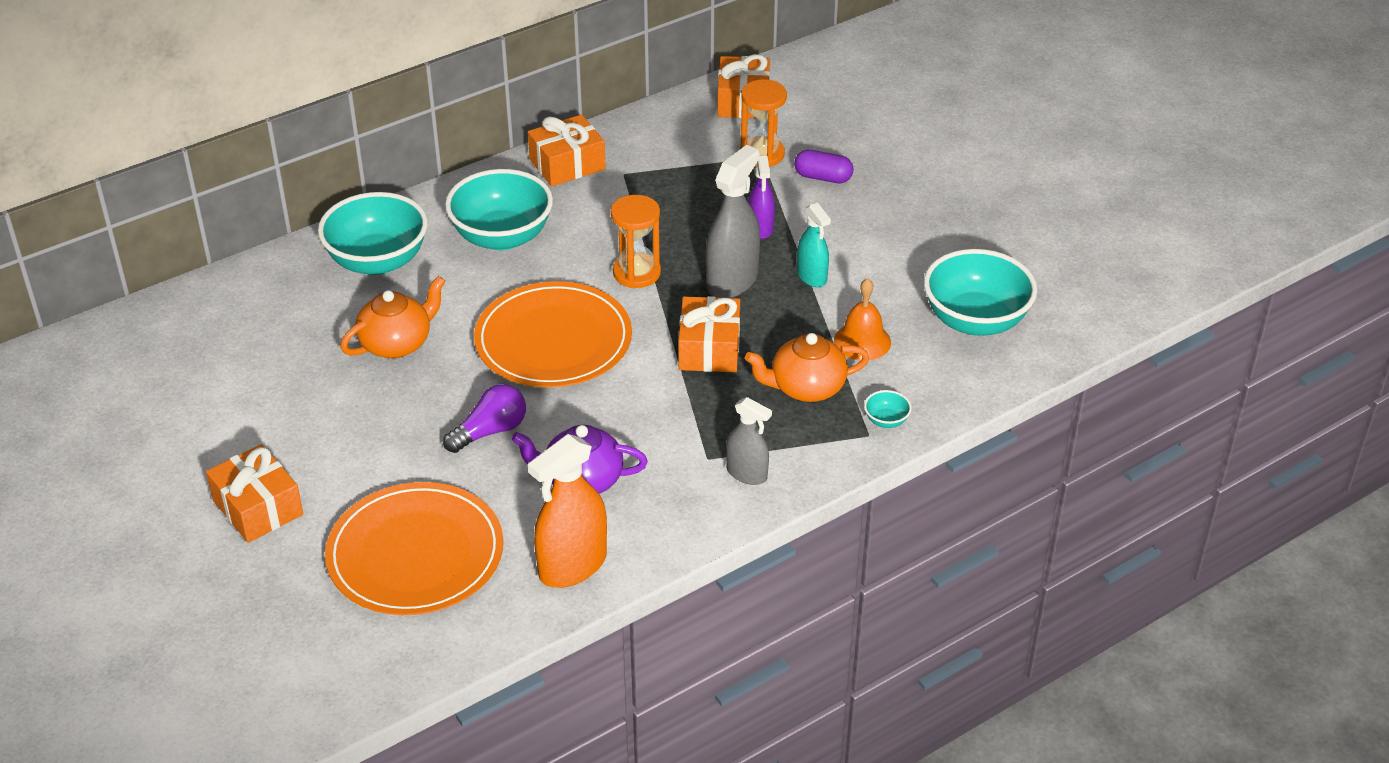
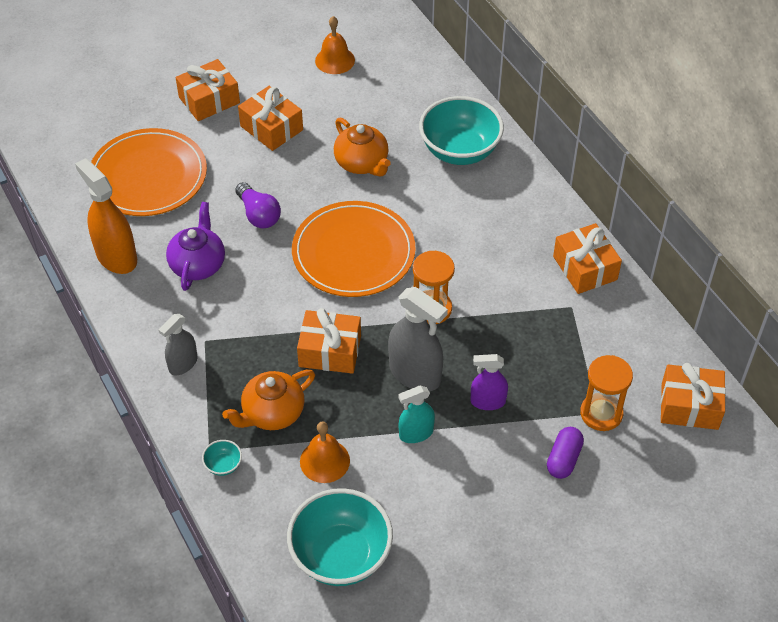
camera: 95 degrees right, 10 degrees up
(187, 384) = (335, 60): none -> orange bell
(323, 435) = (271, 128): none -> orange gift
(502, 237) = (485, 223): turquoise bowl -> none
(806, 388) = (272, 413): orange teapot -> orange teapot turned 120 degrees counterclockwise

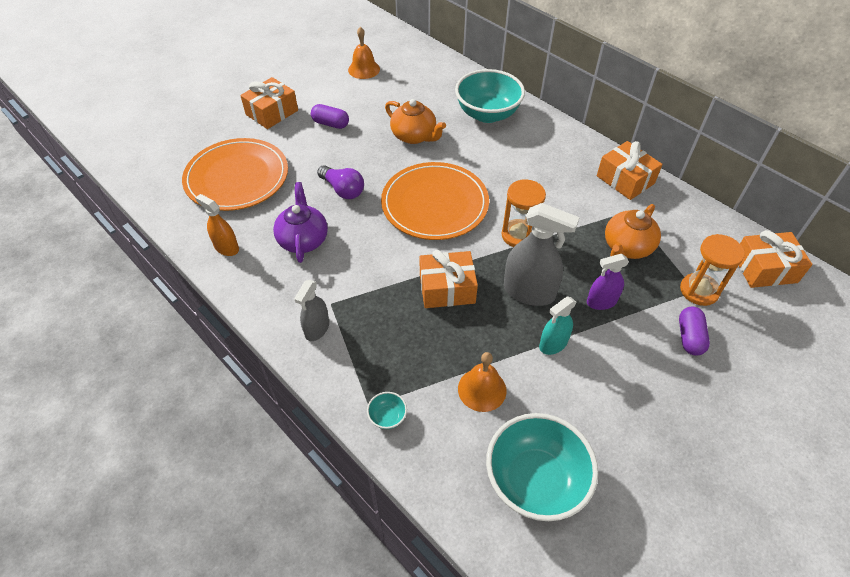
camera: 15 degrees left, 0 degrees up
(116, 257) = (226, 248): orange spray bottle -> orange spray bottle, size x0.60
(271, 128) = (330, 124): orange gift -> purple capsule
(272, 413) = (416, 355): orange teapot -> orange teapot (627, 247)

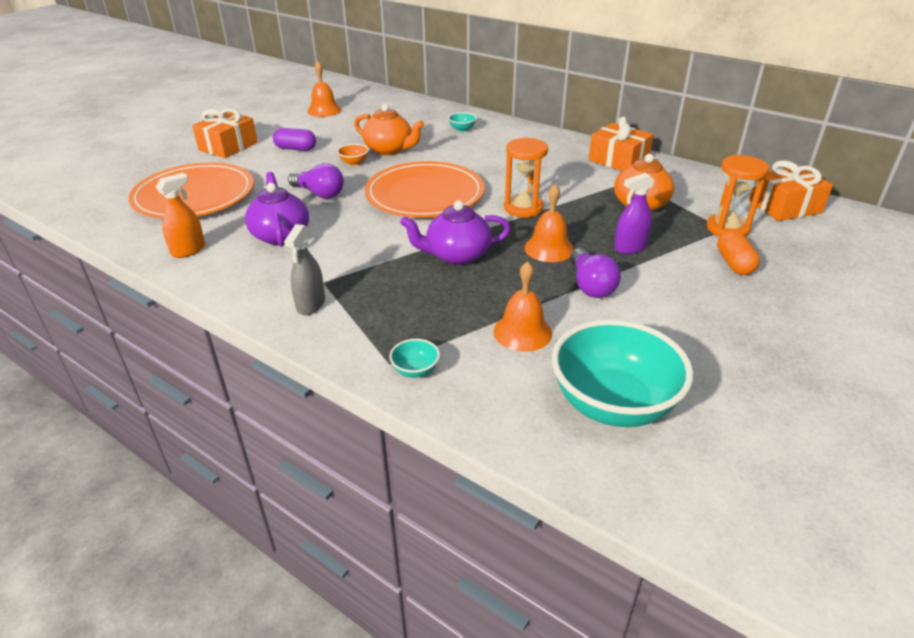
camera: 10 degrees left, 15 degrees down
(226, 248) = (188, 250): orange spray bottle -> orange spray bottle turned 105 degrees clockwise
(379, 150) = (354, 162): none -> orange bowl
(447, 288) = (457, 255): orange gift -> purple teapot
(487, 114) = (462, 129): turquoise bowl -> turquoise bowl, size x0.40
(529, 292) = (549, 248): grey spray bottle -> orange bell
(553, 344) = (590, 285): turquoise spray bottle -> purple light bulb
(689, 337) = (734, 263): purple capsule -> orange capsule

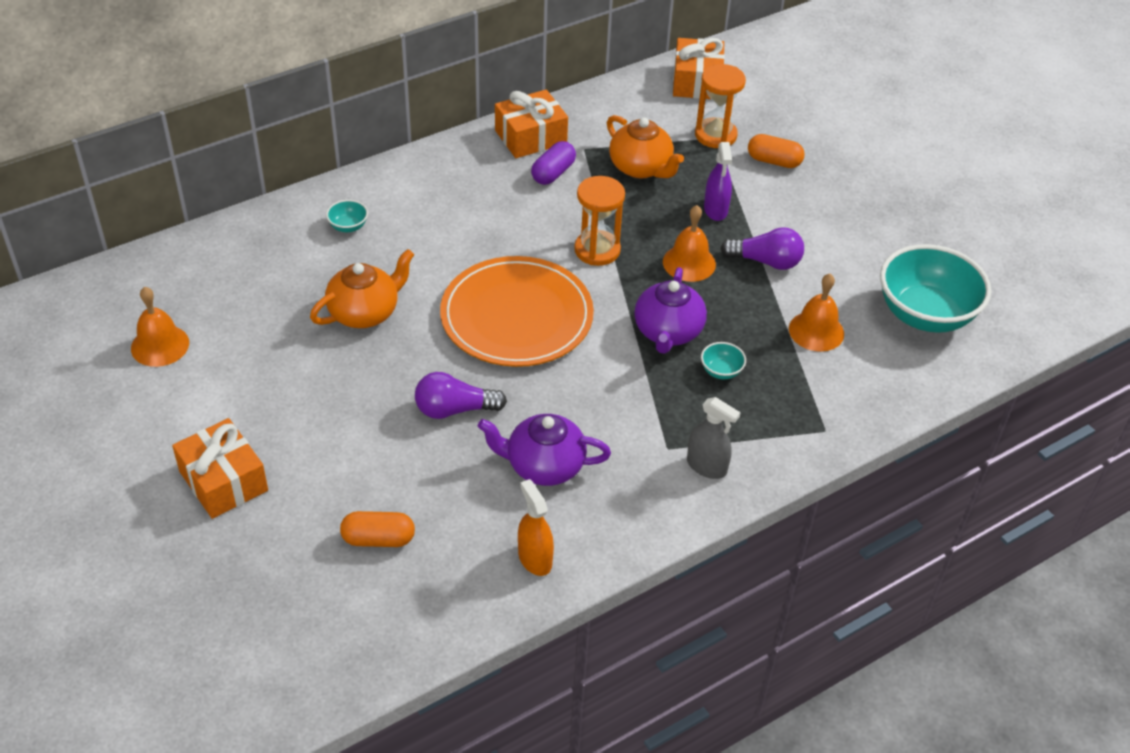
camera: 70 degrees left, 10 degrees up
(194, 195) = (378, 539): orange plate -> orange capsule
(296, 149) = (291, 406): purple capsule -> purple capsule (553, 173)
(319, 193) = (454, 409): purple light bulb -> purple light bulb turned 150 degrees counterclockwise
(354, 162) = (382, 356): orange bowl -> none
(415, 370) = (842, 416): turquoise bowl -> turquoise bowl (721, 371)

